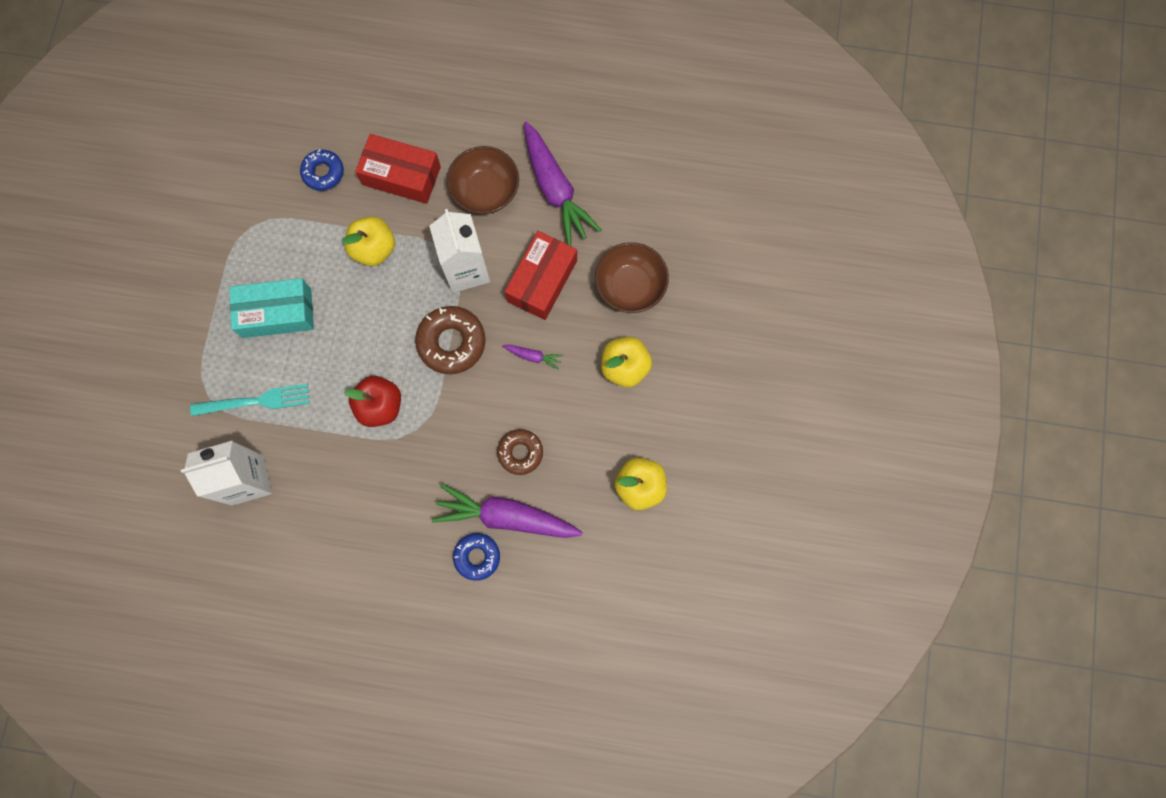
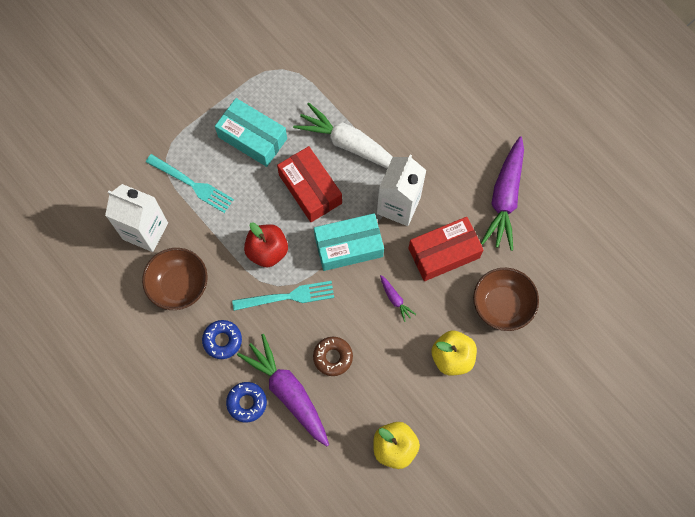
camera: 40 degrees right, 5 degrees down
(323, 172) = (357, 69): blue donut -> blue donut (222, 340)
(374, 249) = (349, 144): yellow apple -> white carrot
(401, 175) = (407, 109): red box -> red box (310, 189)
(434, 432) = (288, 296): none -> turquoise fork
(451, 342) = (348, 246): brown donut -> turquoise box
(485, 191) = (455, 163): brown bowl -> brown bowl (179, 285)

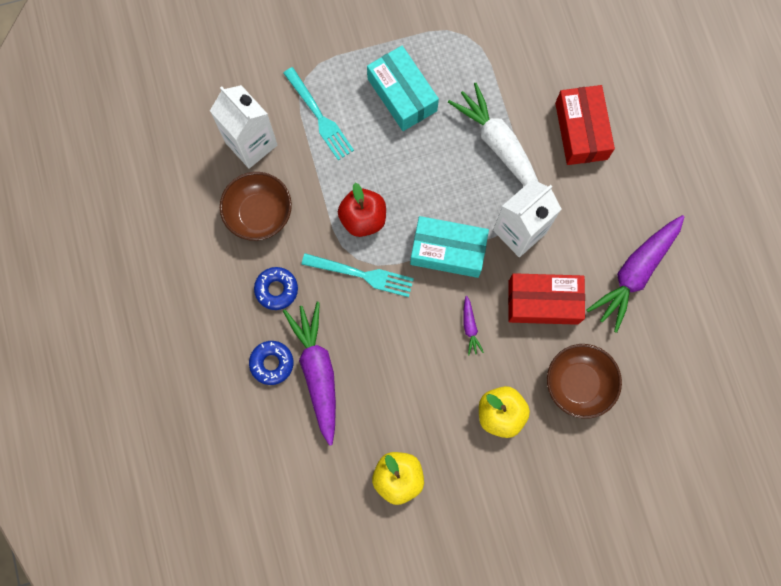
camera: 25 degrees right, 5 degrees up
(310, 189) = (436, 174): red box -> red box (581, 131)
(333, 357) = (378, 357): brown donut -> none

